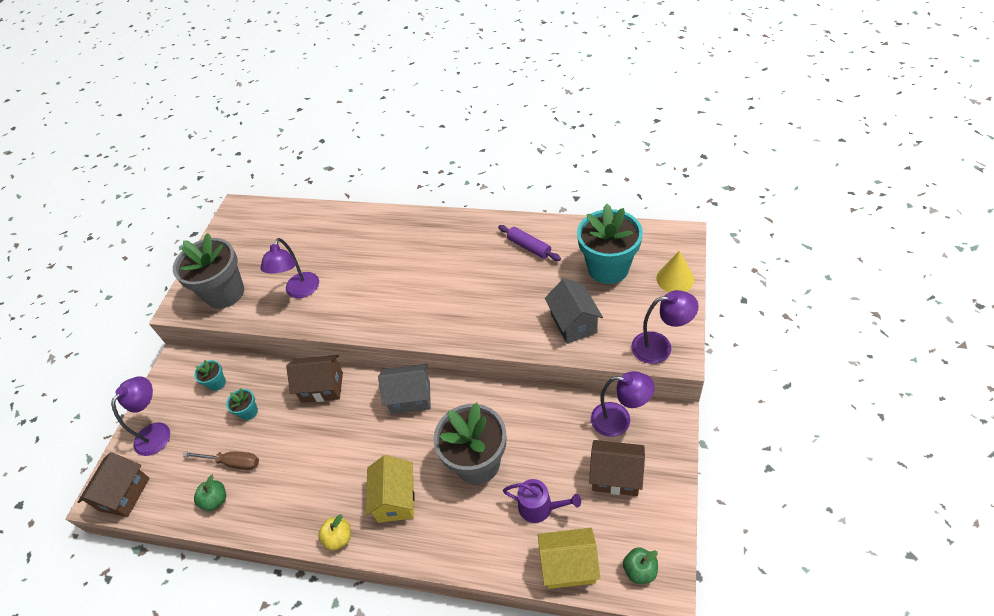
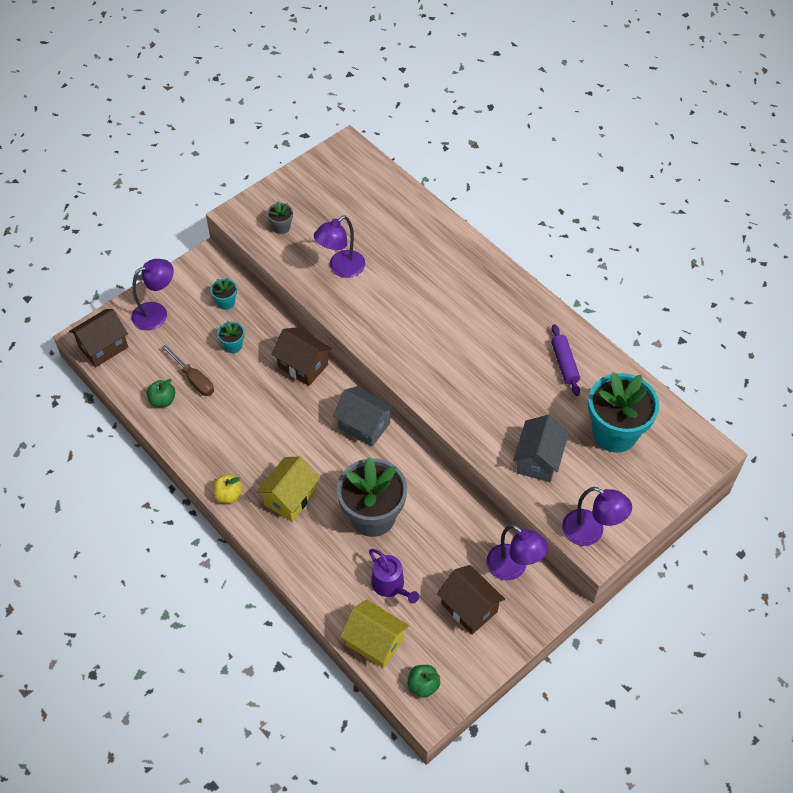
camera: 30 degrees right, 5 degrees up
(225, 293) = (281, 227): grey flower pot -> grey flower pot, size x0.43
(675, 279) = (663, 485): yellow cone -> none

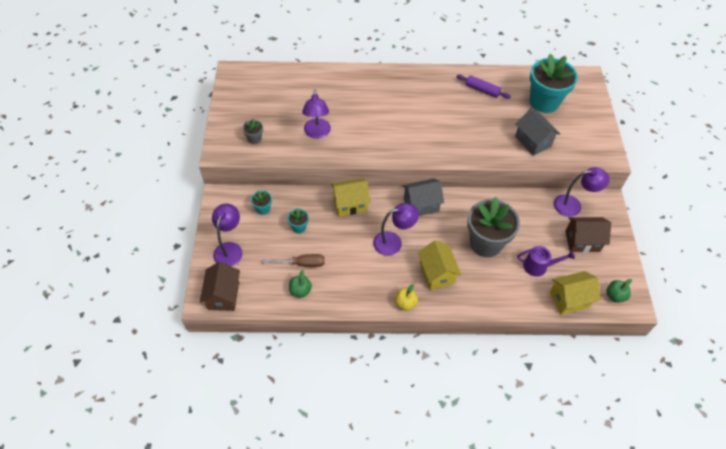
camera: 50 degrees left, 0 degrees up
(303, 366) = (350, 204): brown house -> yellow house
(591, 532) = (596, 152): purple lamp -> purple lamp (393, 242)

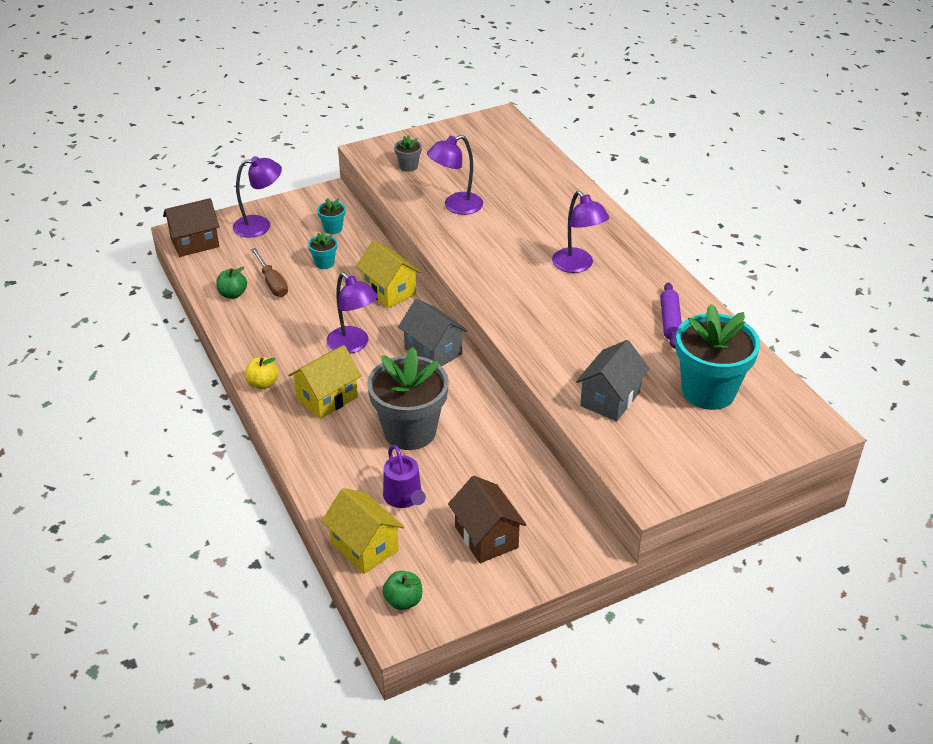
camera: 65 degrees right, 15 degrees down
(573, 205) = (552, 510): purple lamp -> purple lamp (577, 266)

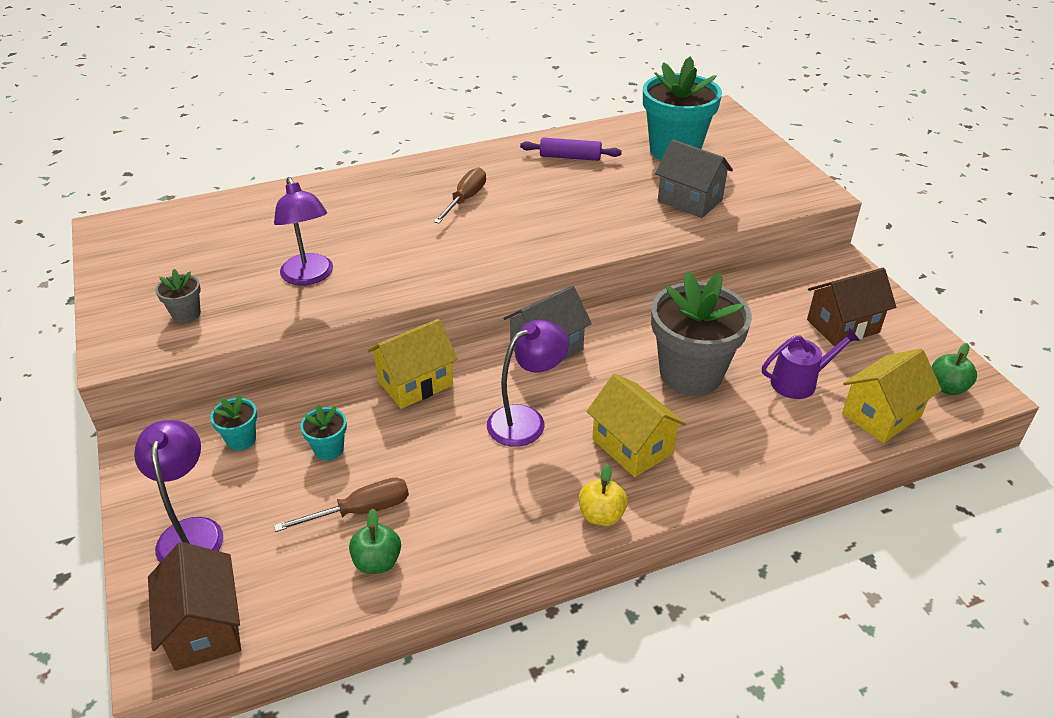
camera: 85 degrees left, 0 degrees up
(577, 266) = (465, 199): purple lamp -> brown screwdriver

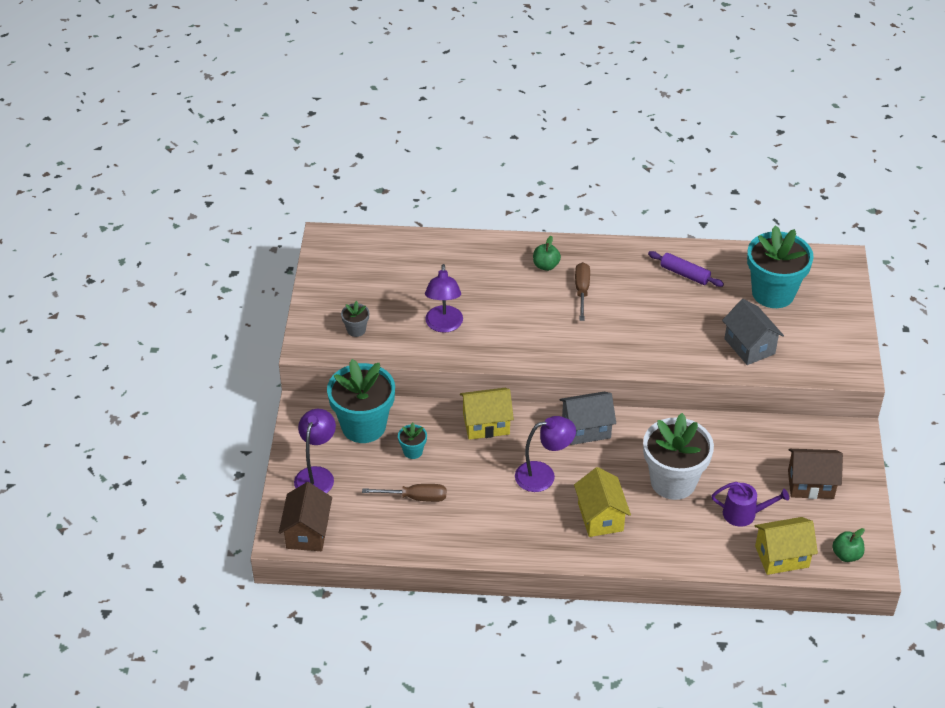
camera: 25 degrees right, 5 degrees up
(241, 439) = (363, 426): turquoise flower pot -> turquoise flower pot, size x2.32
(377, 562) = (411, 531): green apple -> green apple (546, 266)
(465, 199) = (582, 291): brown screwdriver -> brown screwdriver turned 45 degrees counterclockwise
(601, 515) = (554, 552): yellow apple -> none
(691, 374) = (673, 481): grey flower pot -> white flower pot

